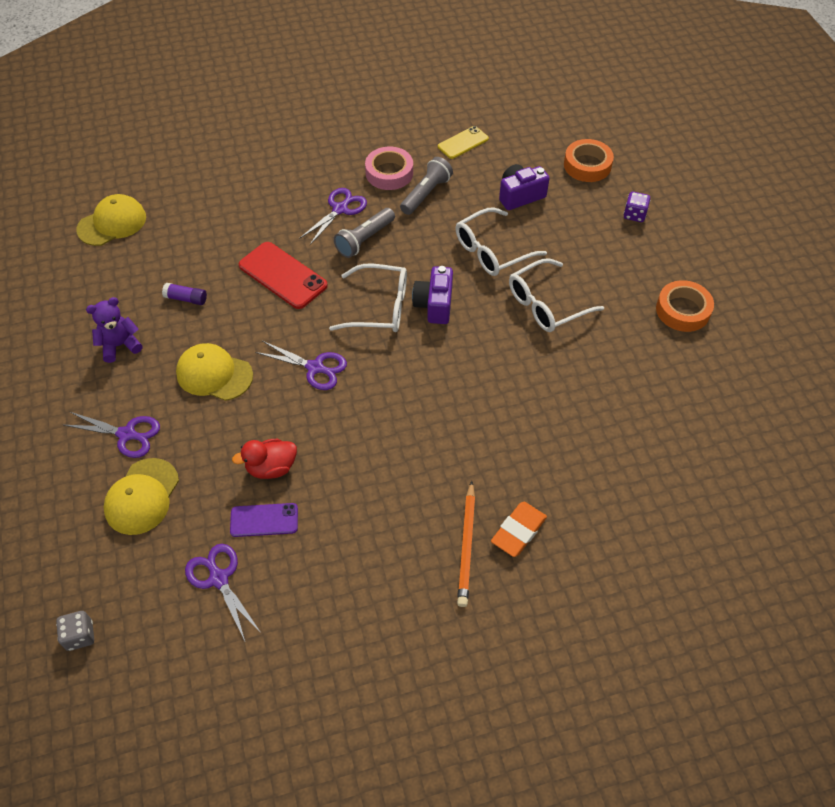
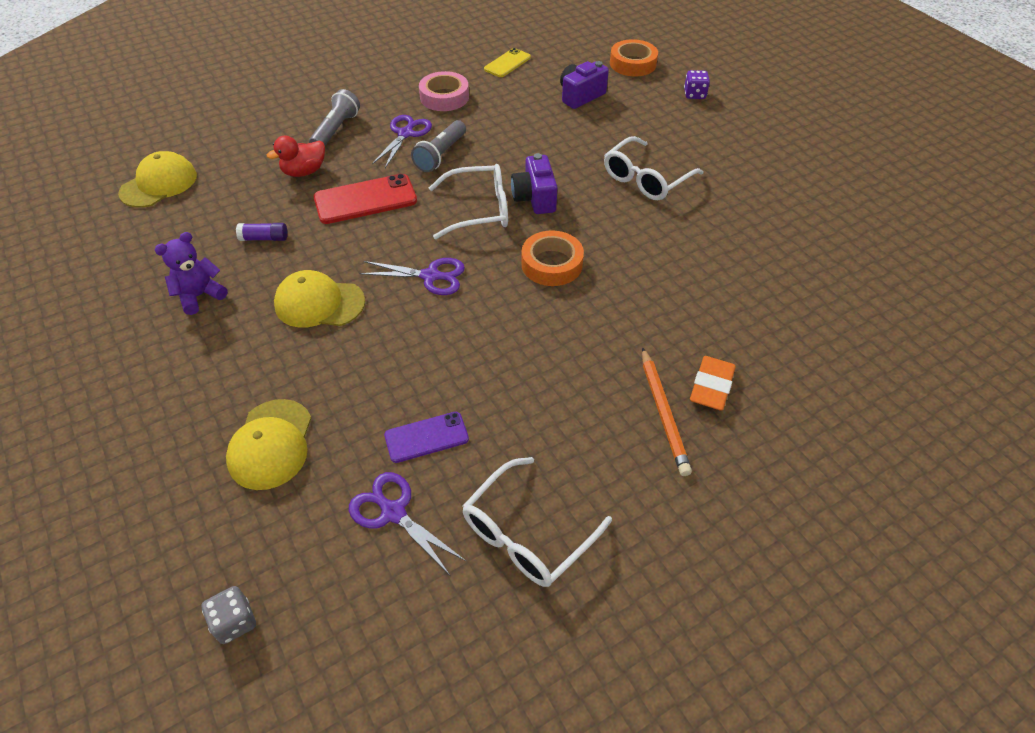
camera: 15 degrees left, 5 degrees down
(126, 434) = (233, 383): purple scissors -> none
(271, 467) = (416, 382): red duck -> red duck (304, 172)
(283, 275) = (365, 199): red phone -> red phone turned 45 degrees counterclockwise
(426, 194) = (488, 108): grey flashlight -> grey flashlight (336, 130)
(492, 251) = (573, 144): white glasses -> white glasses (527, 533)
(682, 310) = (776, 162): orange tape -> orange tape (552, 264)

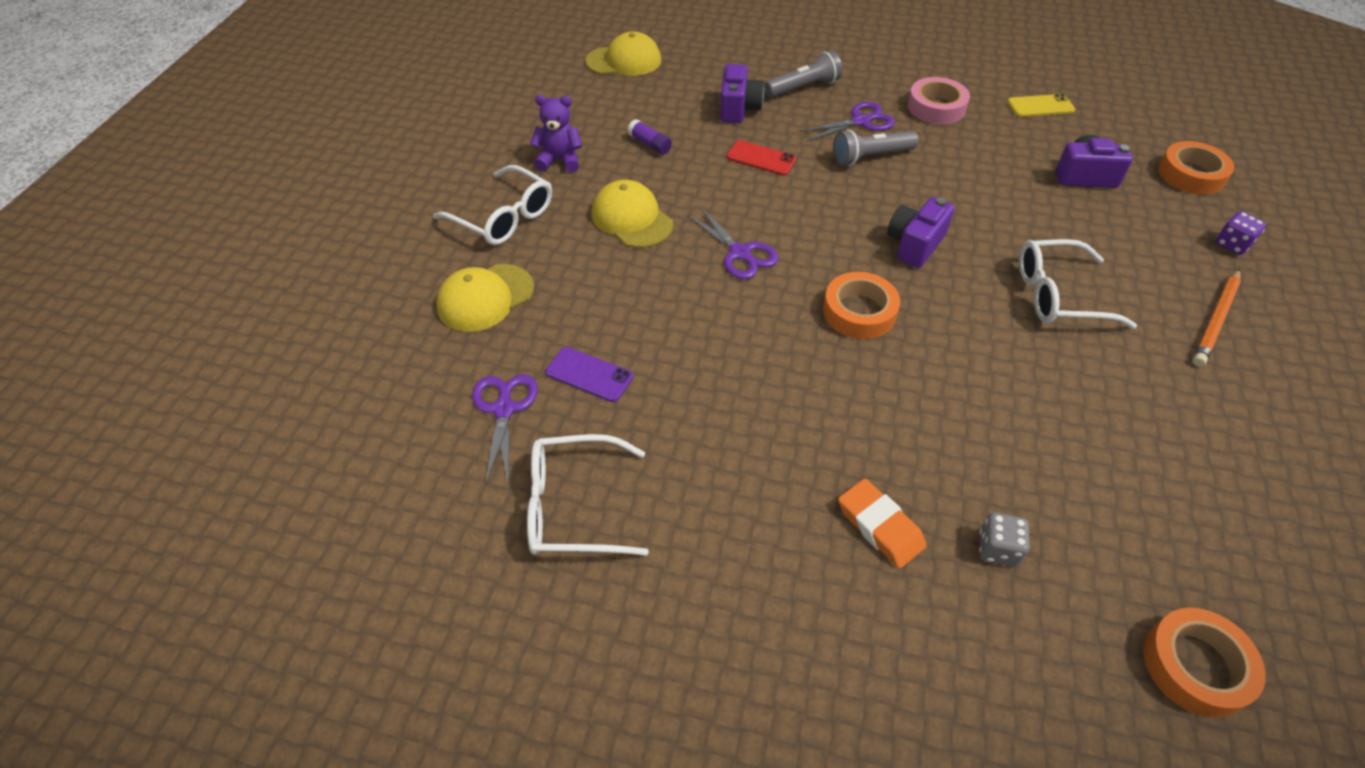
camera: 45 degrees right, 0 degrees up
(235, 622) = (336, 397): grey dice -> grey dice (997, 549)
(304, 172) = (738, 108): red duck -> purple camera
(365, 199) = (761, 158): red phone -> red phone, size x0.62
(479, 210) = (848, 224): white glasses -> white glasses (504, 217)
(663, 413) = (803, 511): orange pencil -> orange pencil (1216, 320)
(711, 386) = (880, 526): orange eraser -> orange eraser turned 75 degrees clockwise
(913, 335) = (1195, 666): none -> orange tape

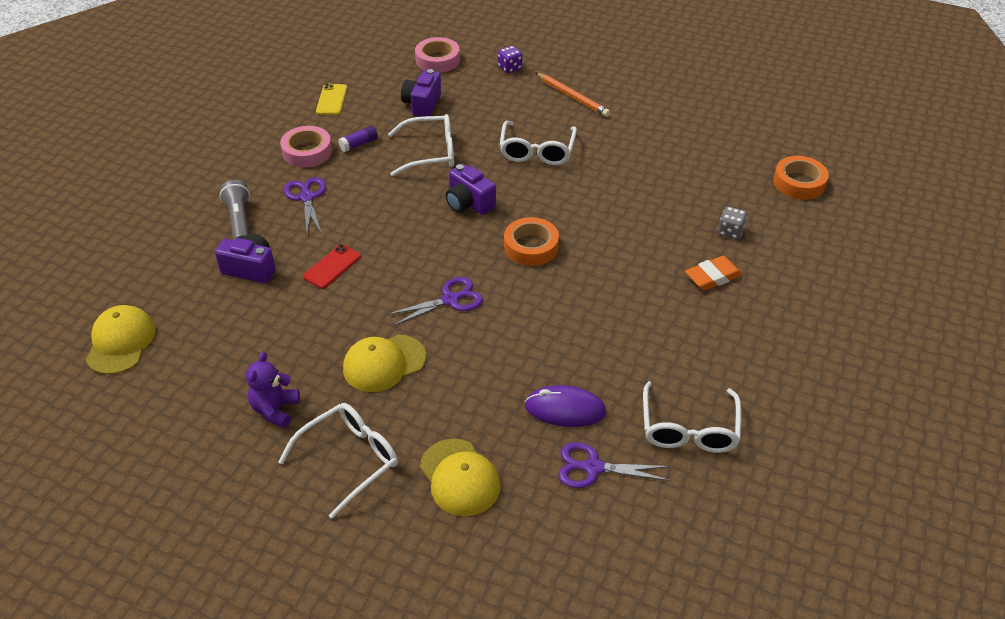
camera: 80 degrees left, 5 degrees down
(589, 374) = (565, 409): purple phone -> purple mouse
(650, 144) = (278, 338): purple glue stick -> purple glue stick (359, 144)
(871, 157) = (357, 202): grey flashlight -> none
(992, 198) = (430, 153): none -> white glasses
(1191, 174) = (437, 60): orange tape -> pink tape

